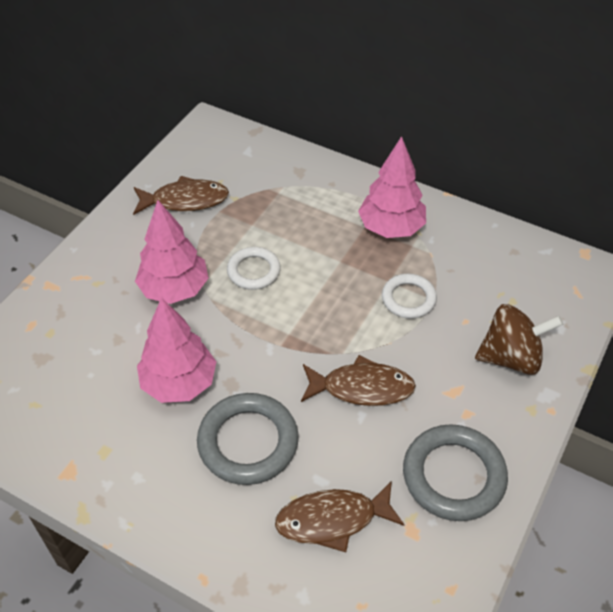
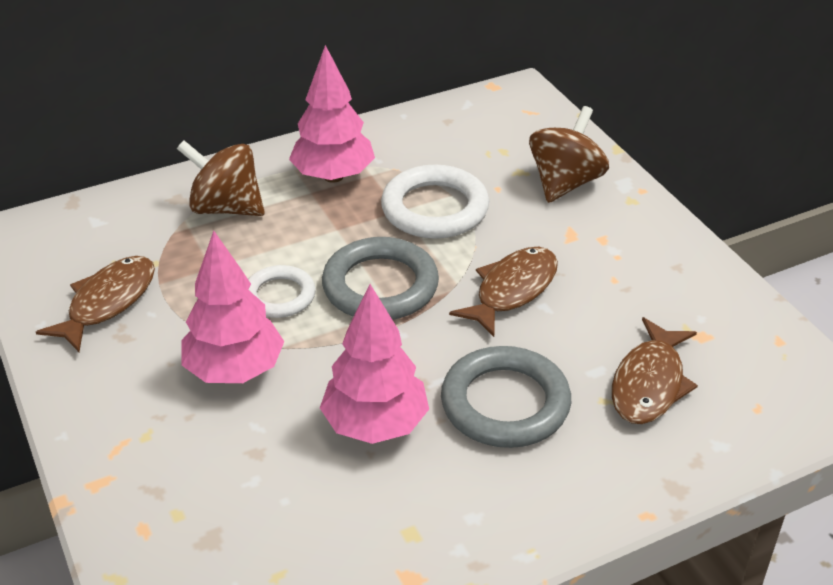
camera: 55 degrees left, 10 degrees down
(311, 197) = (226, 208): none -> brown spinning top
(408, 299) = (435, 209): white ring -> white ring, size x1.62
(453, 476) = (663, 280): grey ring -> grey ring (380, 286)

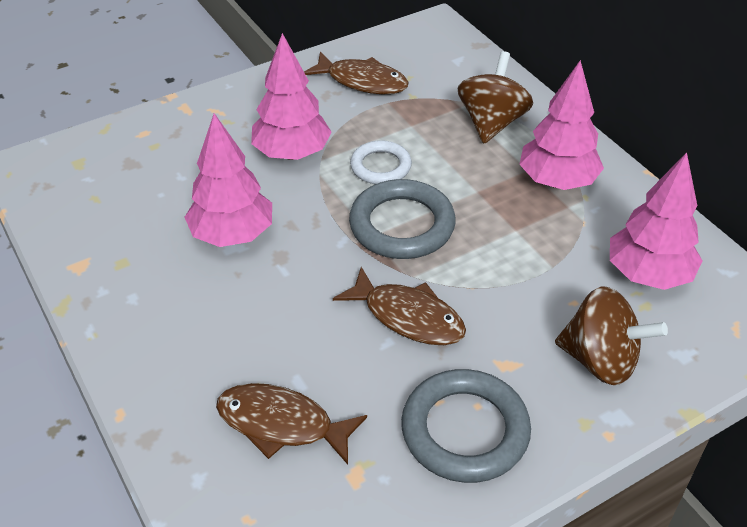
camera: 85 degrees right, 5 degrees up
(435, 209) = (524, 255): white ring -> none
(467, 143) = (648, 274): none -> pink tree
(505, 403) = (255, 314): grey ring -> grey ring (465, 430)

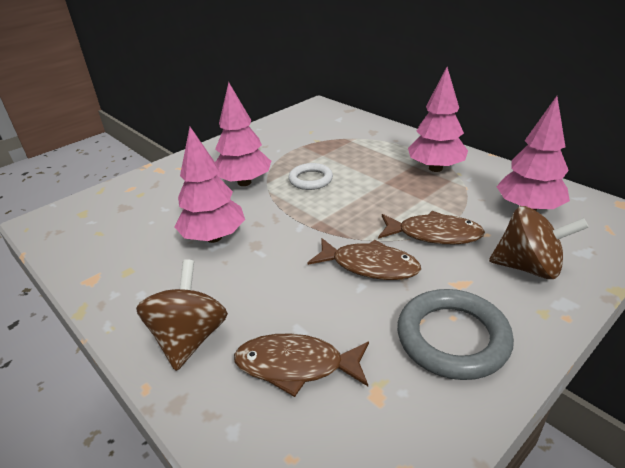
camera: 10 degrees left, 10 degrees down
(362, 81) = (280, 138): brown fish -> brown fish (434, 234)
(402, 225) = (340, 210): grey ring -> none
(491, 123) = (376, 145): brown spinning top -> brown spinning top (189, 338)

